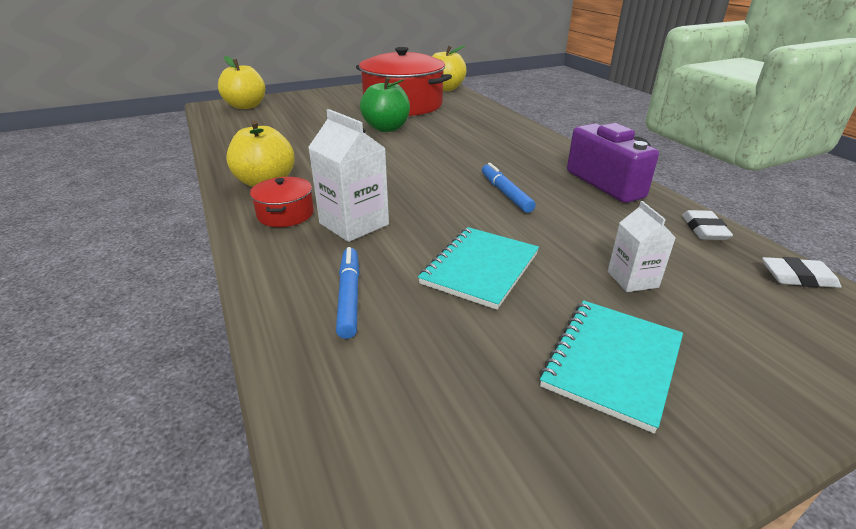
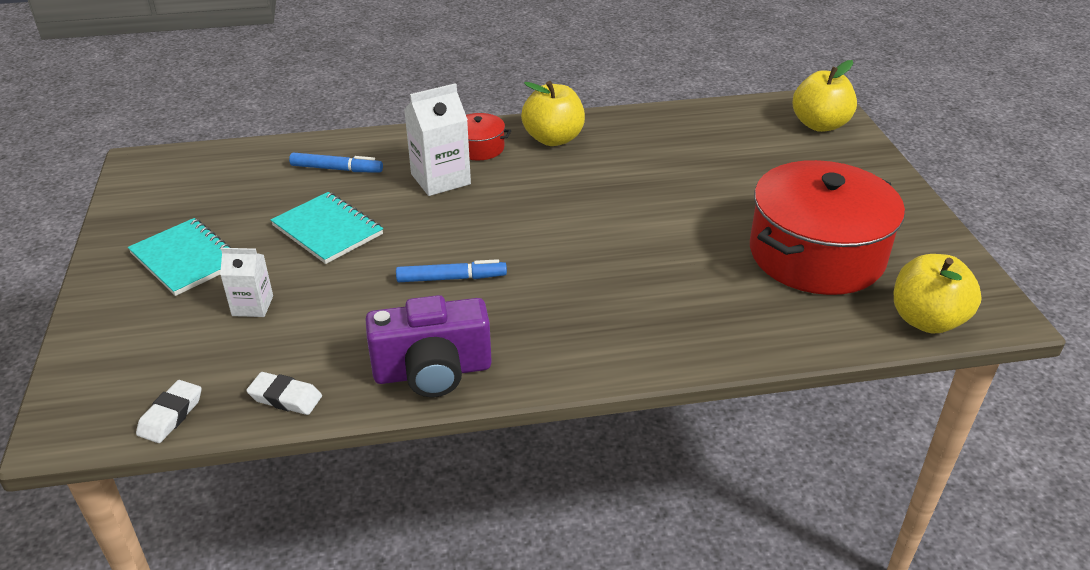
camera: 105 degrees right, 5 degrees up
(386, 128) = (700, 225): green apple -> none

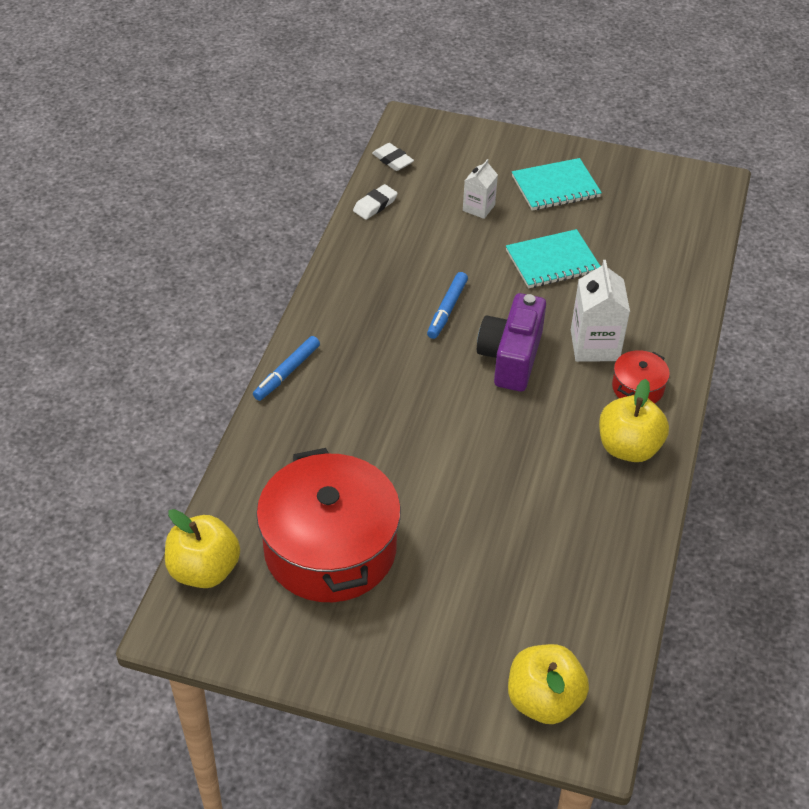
camera: 115 degrees right, 10 degrees up
(336, 169) = (646, 287): blue marker -> blue marker (287, 373)
(432, 371) = (353, 271): purple camera -> purple camera (511, 358)

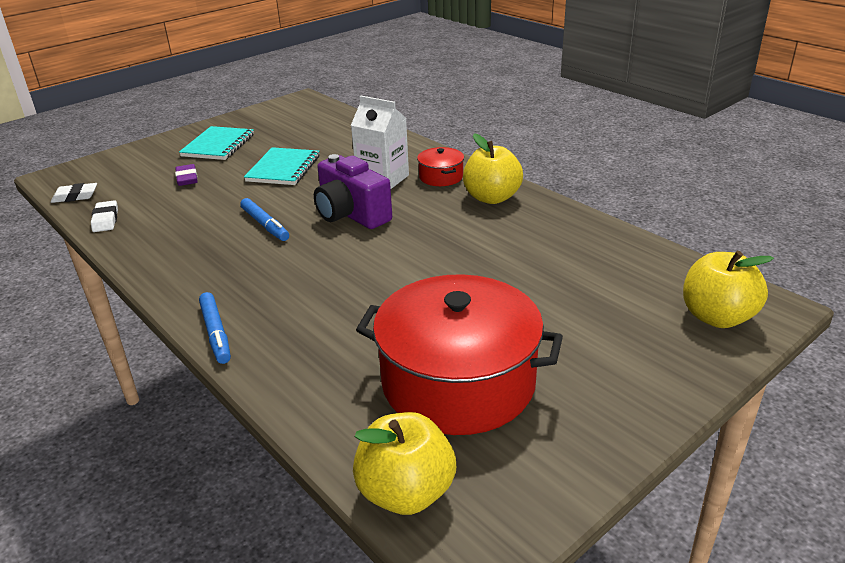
camera: 55 degrees left, 15 degrees down
(478, 208) = (187, 178): white carton -> purple eraser

